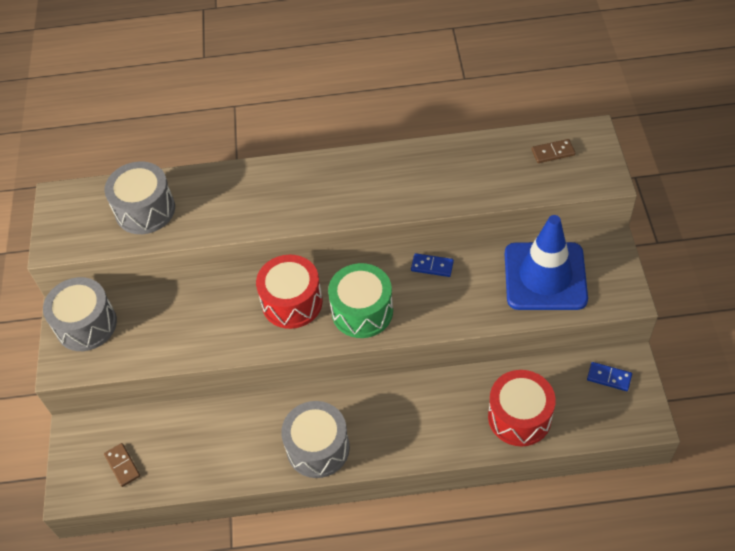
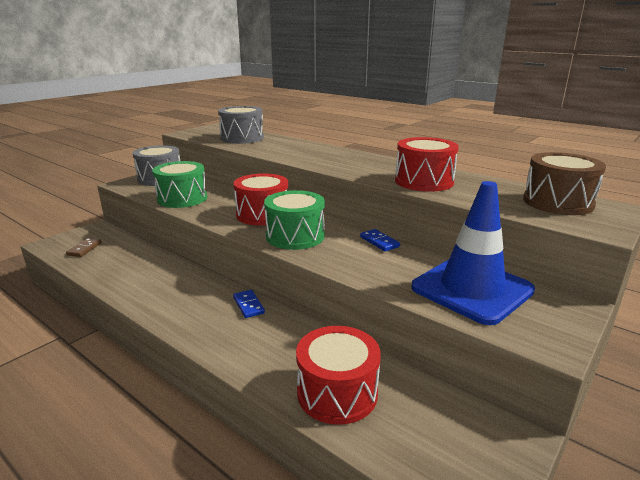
camera: 40 degrees right, 30 degrees down
(177, 339) = (182, 198): none -> green drum
(318, 448) = (173, 305): grey drum -> none
(433, 184) = (424, 181): none -> red drum
(553, 152) = (557, 202): brown domino -> brown drum
(609, 377) = (474, 430): blue domino -> blue domino (248, 305)

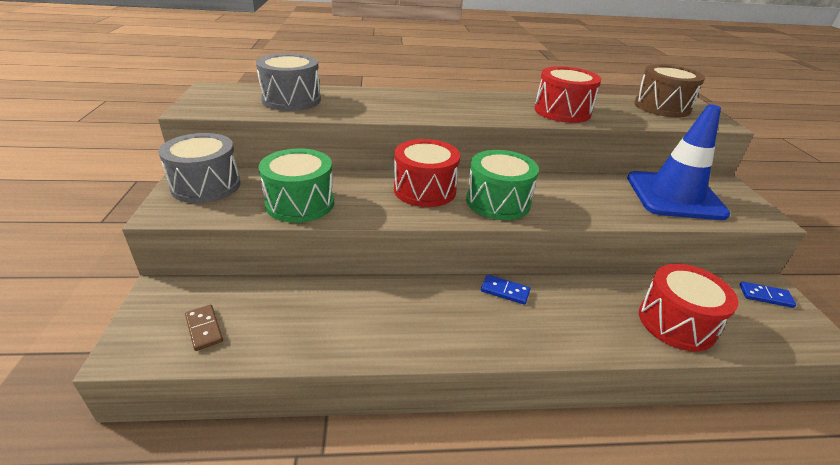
camera: 45 degrees left, 10 degrees up
(379, 242) = (560, 180): blue domino -> blue domino (765, 296)

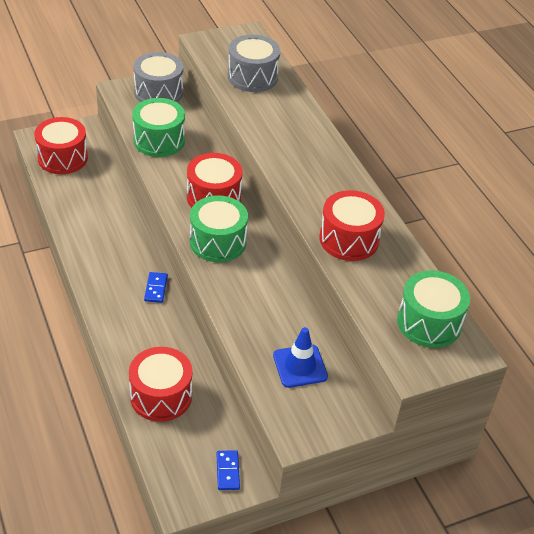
camera: 70 degrees right, 10 degrees up
(204, 329) = (62, 158): brown domino -> red drum
(662, 107) = (429, 322): brown drum -> green drum
(674, 196) = (300, 366): blue traffic cone -> blue traffic cone, size x0.58

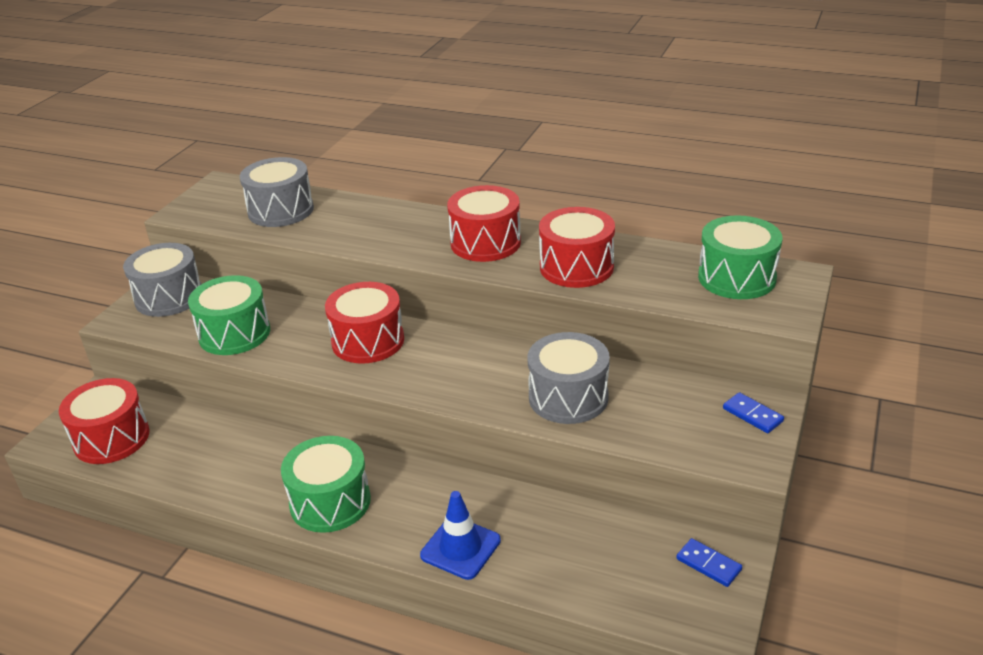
camera: 40 degrees left, 10 degrees down
(156, 288) = (398, 474): blue domino -> blue domino (752, 415)
(161, 396) = (551, 558): red drum -> red drum (485, 243)
(218, 242) = (431, 371): green drum -> green drum (330, 502)
(261, 316) = (568, 397): none -> grey drum
(300, 366) = (664, 408): blue traffic cone -> blue traffic cone (460, 548)

